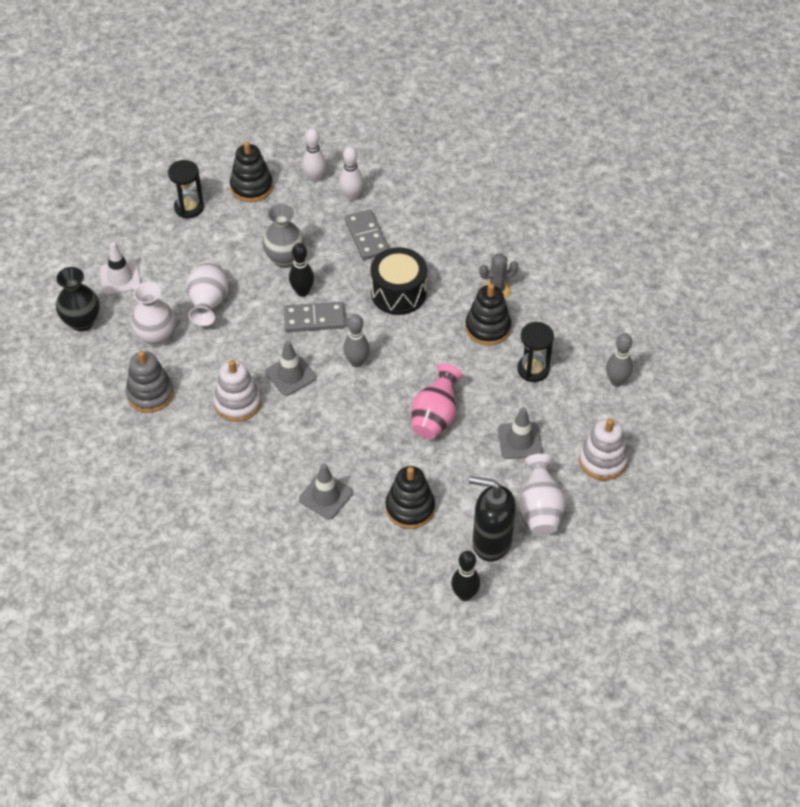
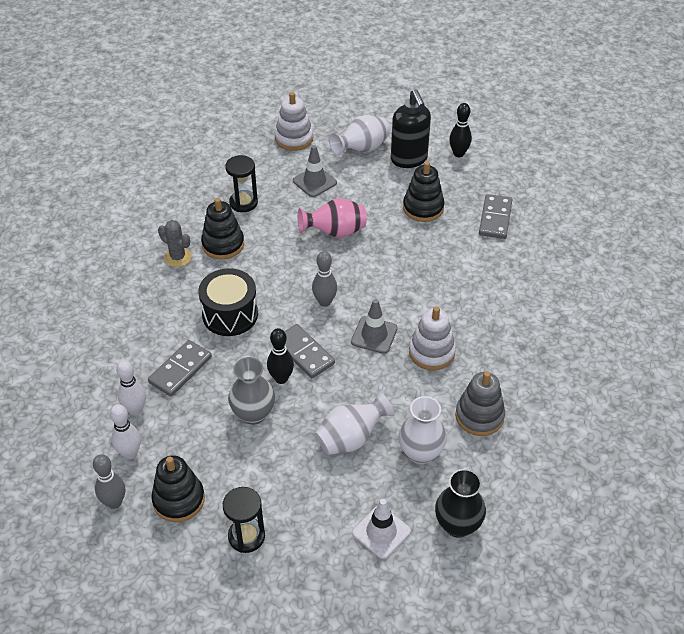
camera: 125 degrees left, 5 degrees down
(326, 496) = (458, 254): grey traffic cone -> none
(345, 560) = (495, 218): none -> grey domino
(616, 381) = (217, 158): grey bowling pin -> grey bowling pin (114, 502)

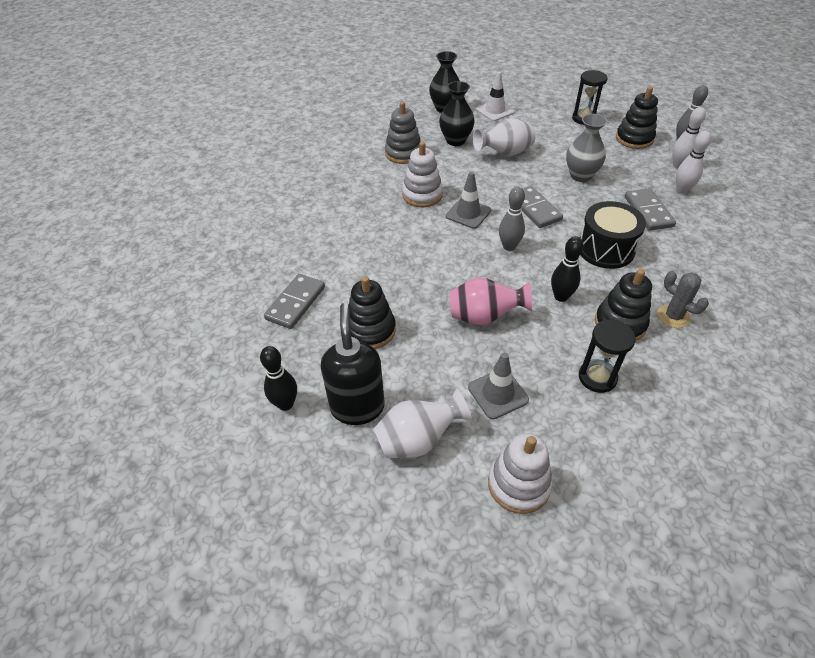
camera: 165 degrees left, 0 degrees up
(180, 370) = (648, 211): grey domino -> grey domino turned 60 degrees counterclockwise
(281, 378) = (556, 194): black bowling pin -> black bowling pin (561, 297)
(420, 453) = (455, 140): white vase -> black vase

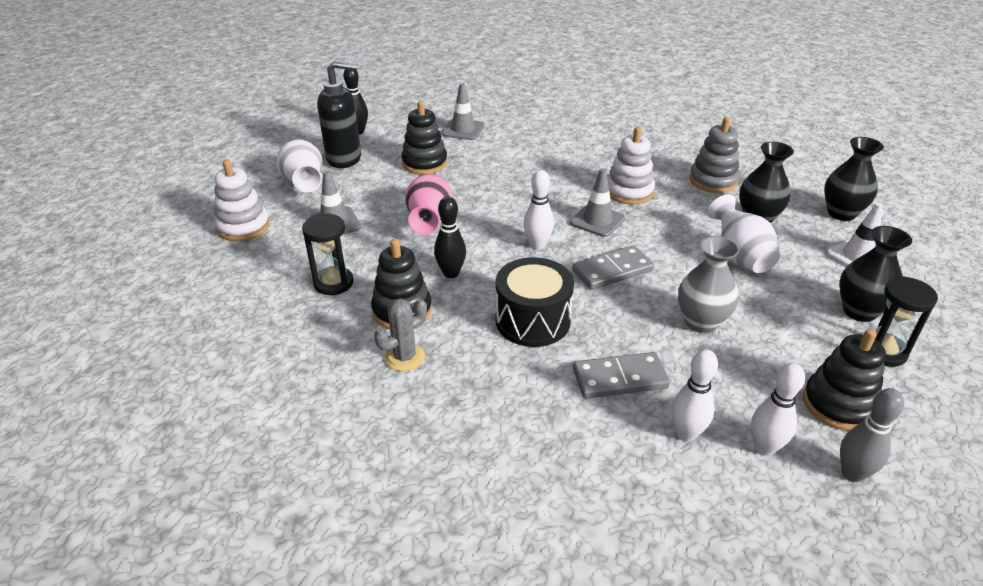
camera: 90 degrees right, 10 degrees down
(295, 303) = (463, 130): grey domino -> grey traffic cone
(509, 246) = (537, 245): grey bowling pin -> white bowling pin
(550, 119) = (859, 311): none -> black vase

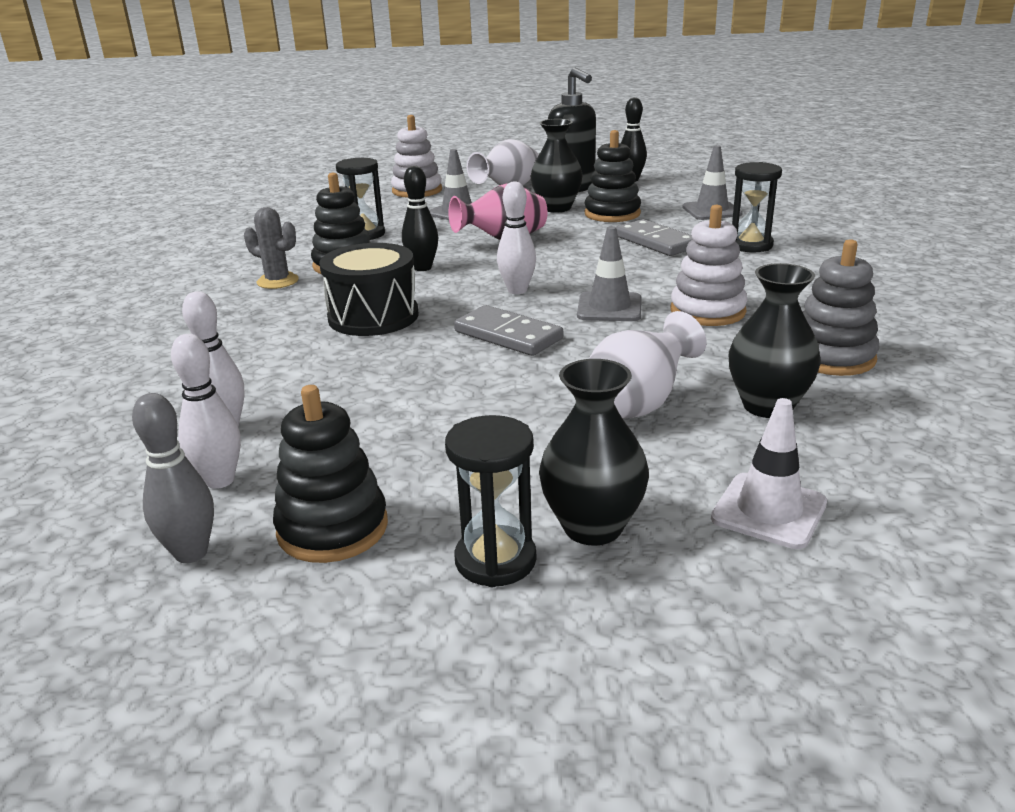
camera: 65 degrees right, 10 degrees down
(539, 142) = (750, 245): none -> black hourglass
(620, 378) = (303, 376): grey domino -> grey domino (656, 242)
(701, 322) = (448, 404): grey vase -> none
(841, 213) = (905, 479): black vase -> black vase (556, 208)

